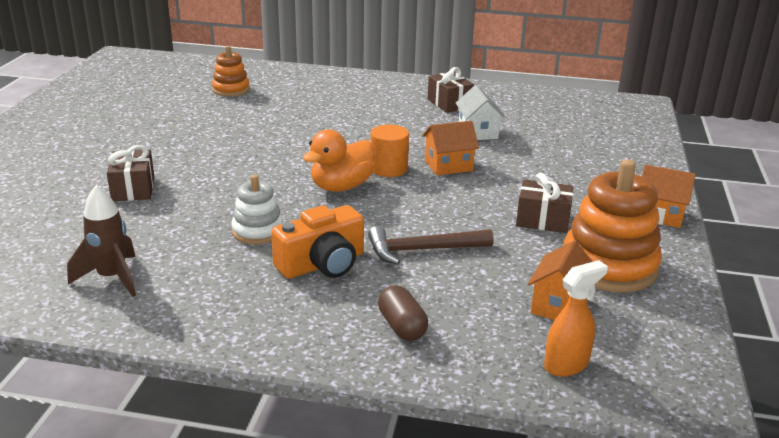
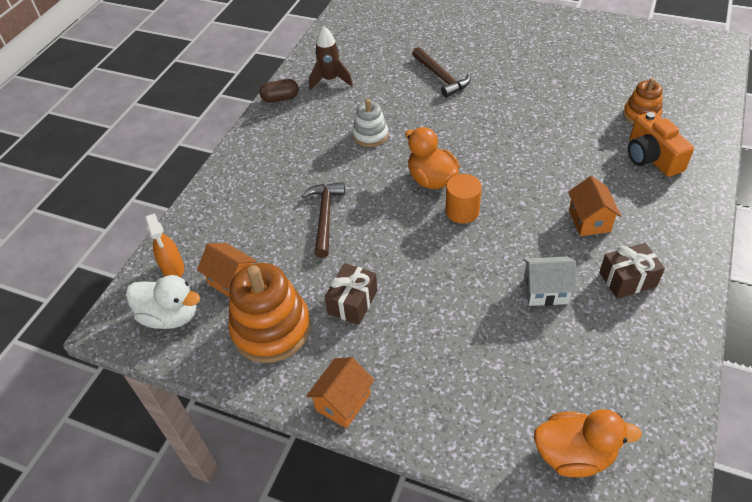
camera: 105 degrees right, 20 degrees up
(133, 189) = (441, 77): brown gift -> brown hammer
(322, 264) = (321, 164): orange camera -> orange camera (651, 157)
(402, 326) = (241, 196): brown capsule -> brown capsule (280, 98)
(448, 166) = (465, 253): orange house -> orange house (589, 221)
(624, 125) = (574, 454): none -> orange duck
(643, 348) = (170, 316): none -> white duck

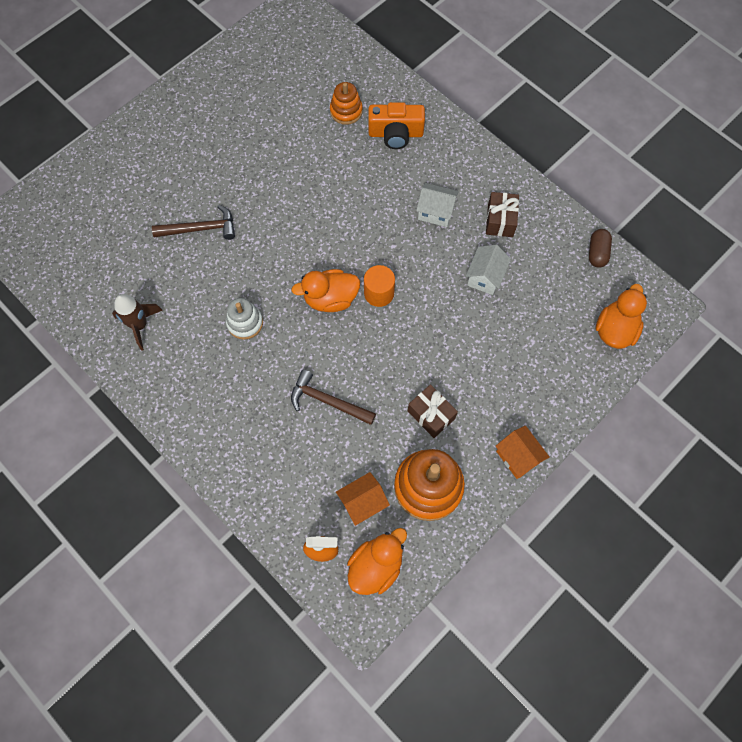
camera: 70 degrees left, 20 degrees up
(170, 316) = (376, 566): white duck -> orange duck
(280, 98) = (138, 382): brown capsule -> brown capsule (597, 253)
(589, 221) = (435, 212): orange house -> white house

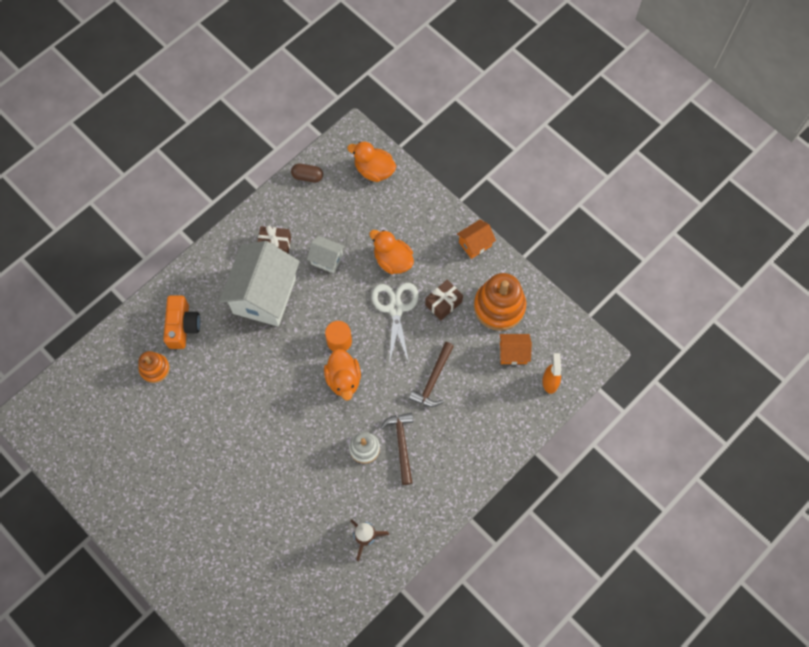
camera: 90 degrees left, 0 degrees up
(201, 229) = (272, 492): brown hammer -> brown hammer (401, 444)
(362, 502) = (513, 353): orange house -> orange house turned 60 degrees counterclockwise
(376, 566) = (559, 344): orange duck -> orange duck (392, 260)
(422, 357) = (395, 309): none -> white scissors
(435, 212) = (265, 295): white house -> white house, size x2.16

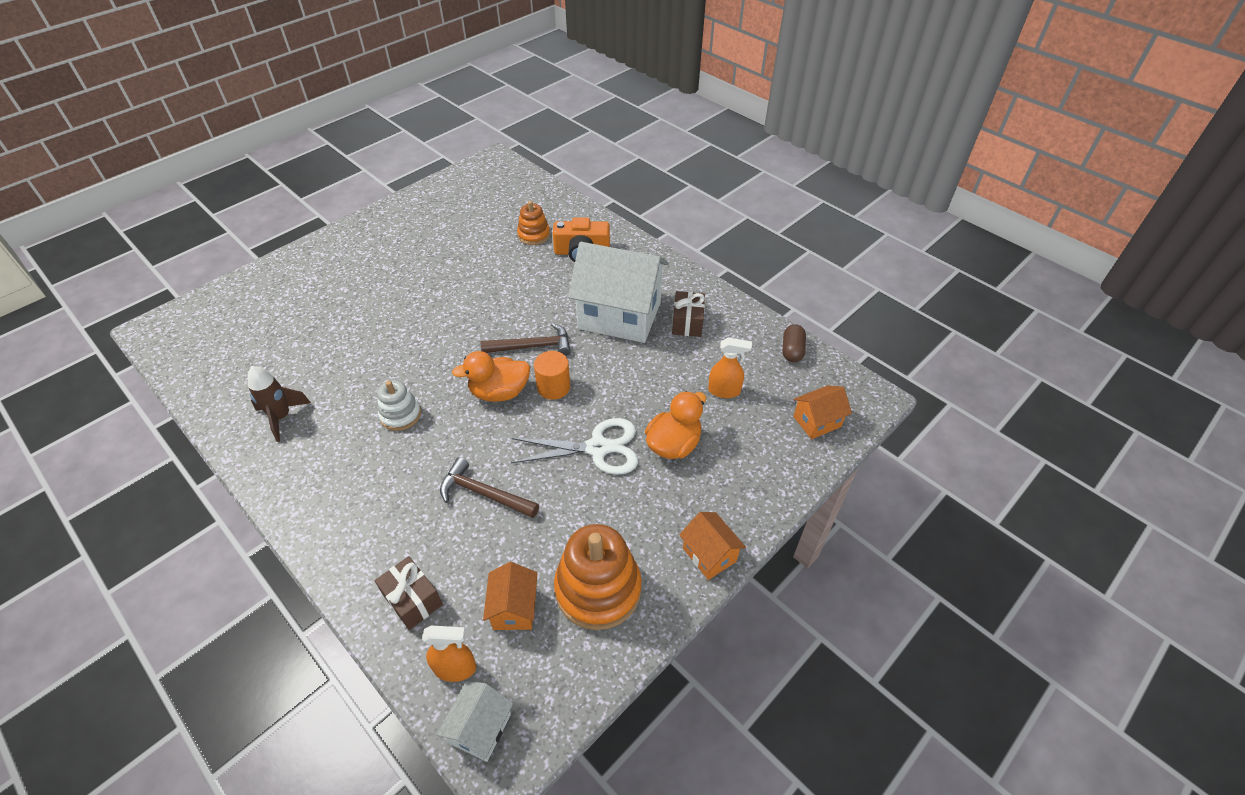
camera: 90 degrees right, 20 degrees down
(327, 259) = (671, 372): white house -> white house (480, 728)
(345, 225) = (724, 391): none -> orange spray bottle
(374, 170) = (817, 421): orange duck -> orange house
(401, 444) = (396, 455): brown hammer -> brown hammer (532, 346)
(443, 303) = (605, 508): brown gift -> brown gift (412, 600)

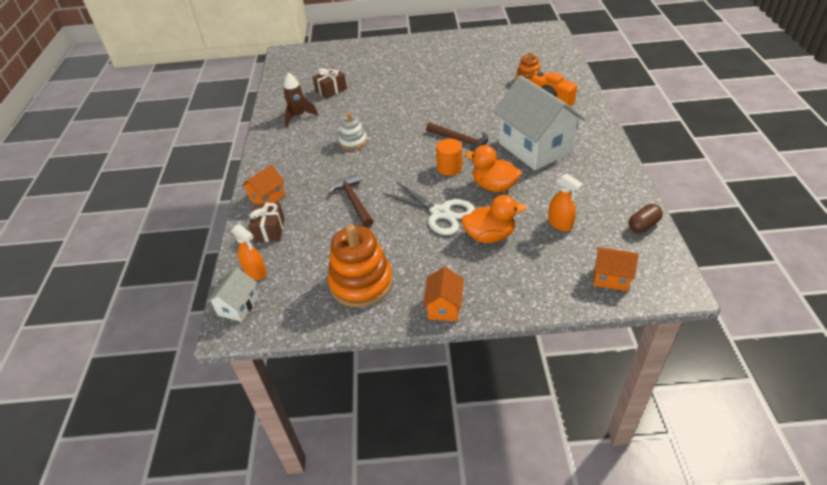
camera: 45 degrees right, 5 degrees down
(480, 728) = (238, 306): white house -> white house turned 45 degrees counterclockwise
(499, 392) = (415, 156): orange duck -> orange duck (494, 186)
(514, 608) = (310, 264): orange house -> orange house (267, 197)
(687, 322) = (579, 172): brown gift -> brown gift (331, 90)

